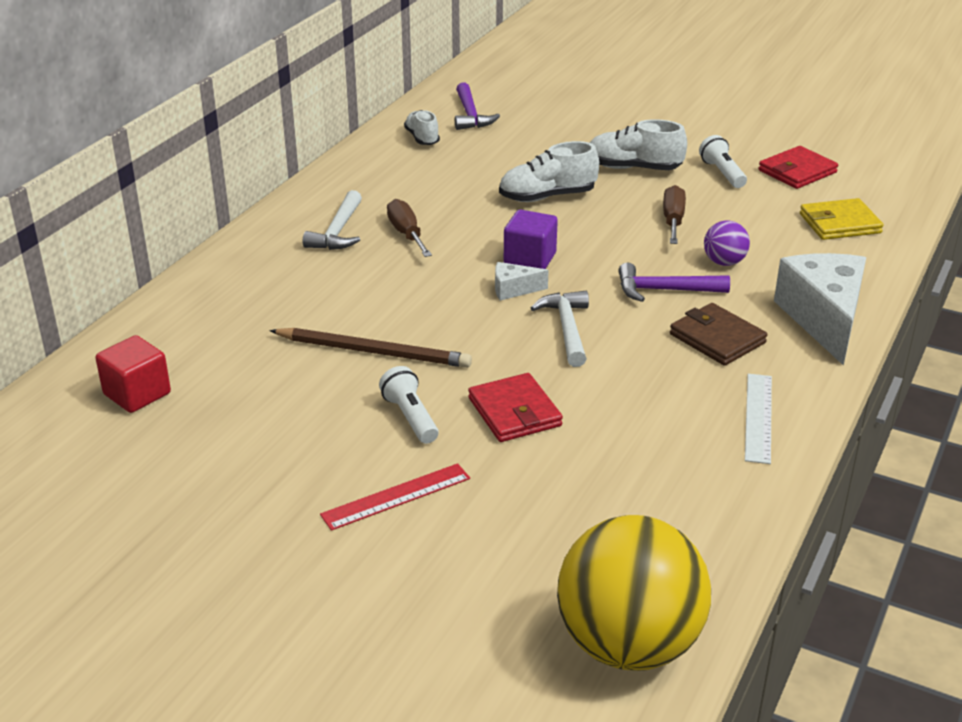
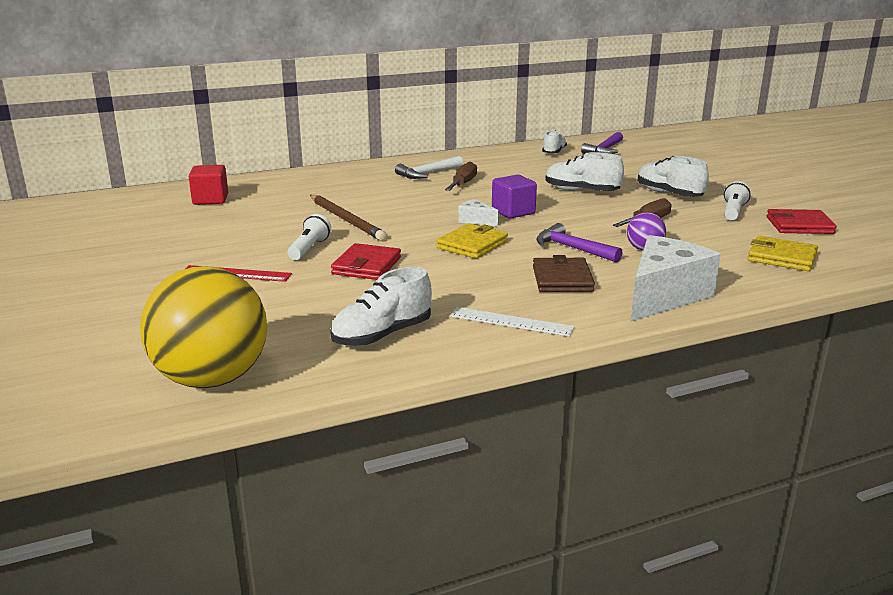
camera: 40 degrees right, 10 degrees down
(567, 329) = (472, 245): white hammer -> yellow wallet
(682, 497) = (382, 335): none -> white shoe
(758, 417) = (511, 321): white ruler -> white ruler turned 60 degrees clockwise

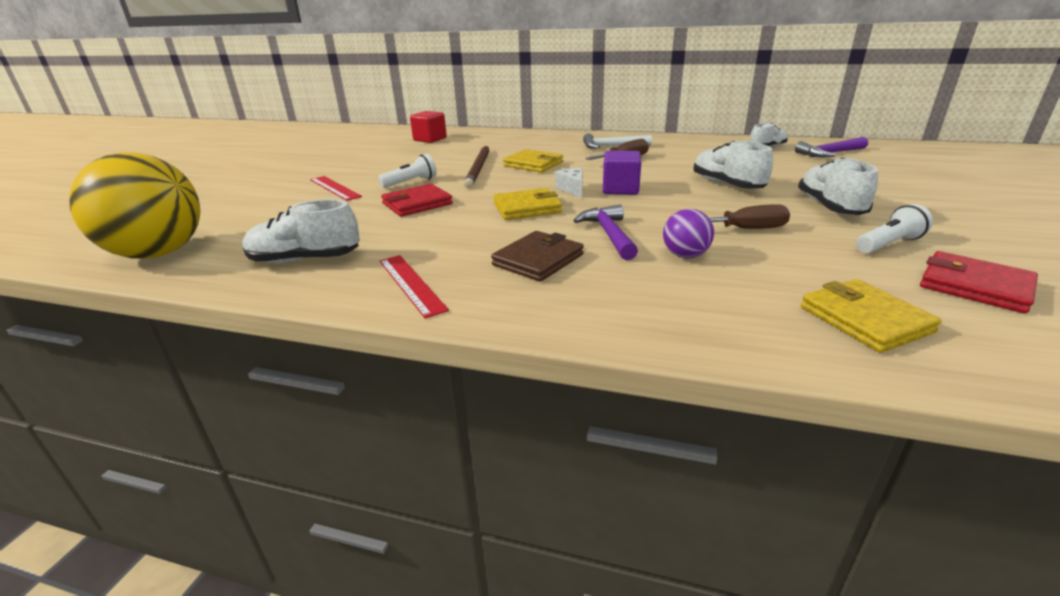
camera: 40 degrees right, 5 degrees up
(391, 205) = (533, 164): none -> yellow wallet
(511, 321) = (411, 284): white ruler -> red ruler
(664, 296) = (606, 313): white cheese -> none

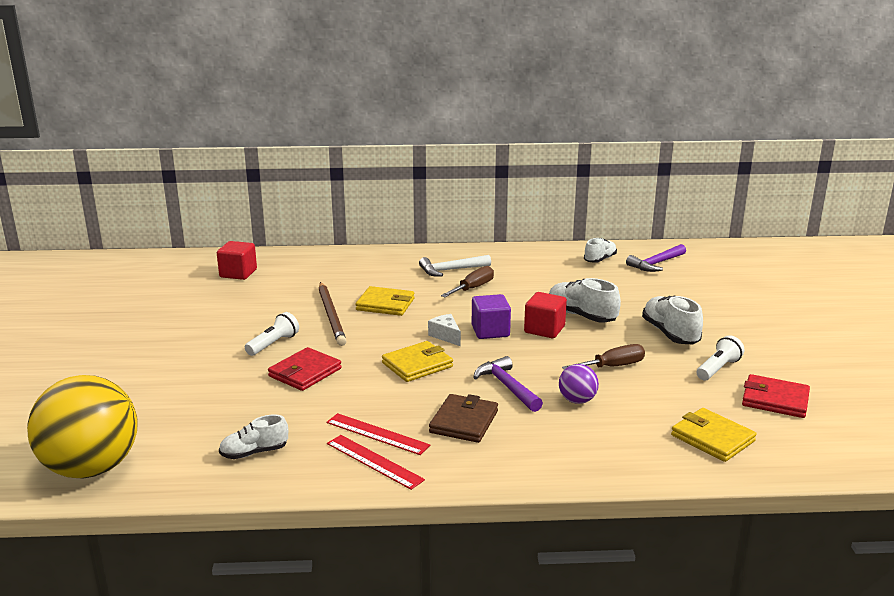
camera: 20 degrees left, 5 degrees down
(305, 260) = (254, 452): white shoe -> white shoe, size x0.65
(335, 188) = (194, 361): red ruler -> red ruler (377, 434)
(679, 192) = (544, 329): none -> red cube

